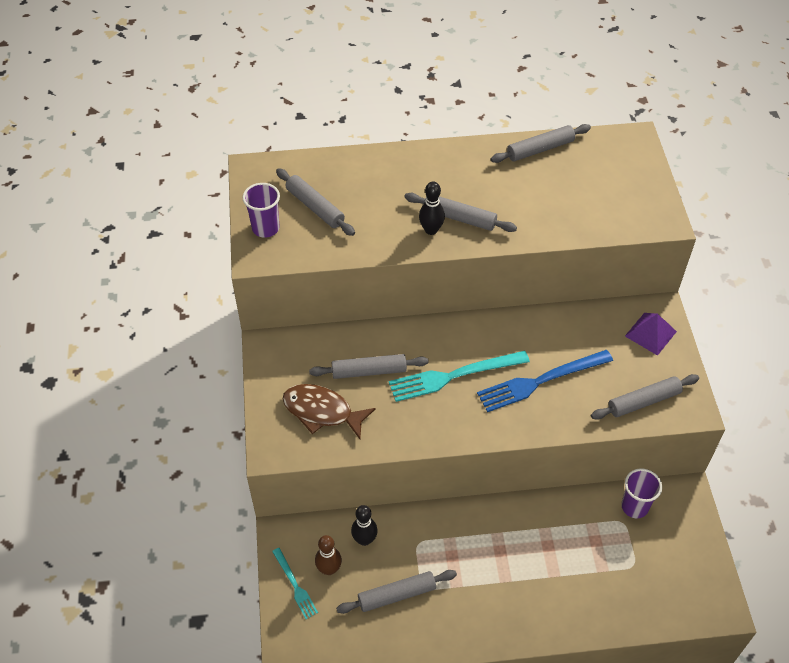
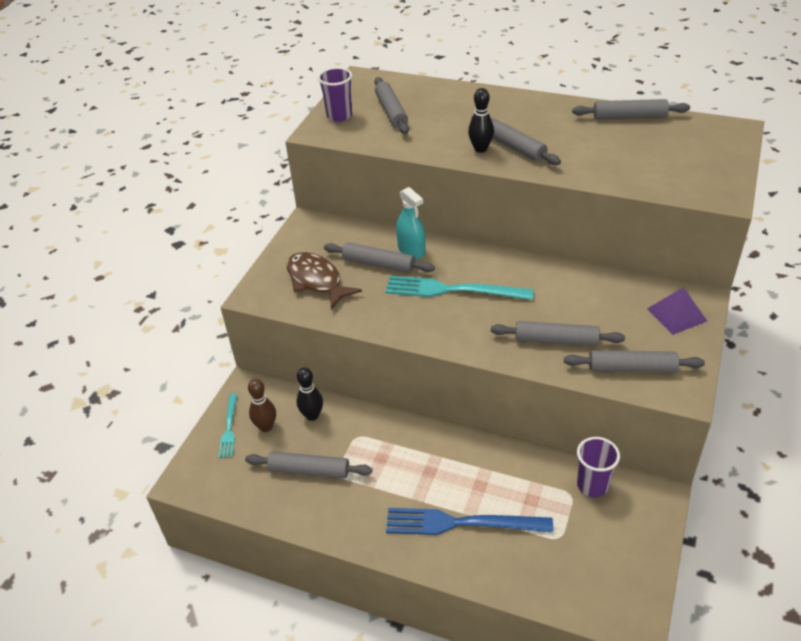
camera: 30 degrees right, 10 degrees down
(390, 344) = (411, 250): none -> turquoise spray bottle
(540, 381) = (534, 319): blue fork -> blue fork (461, 523)
(570, 396) = (556, 340): none -> grey rolling pin

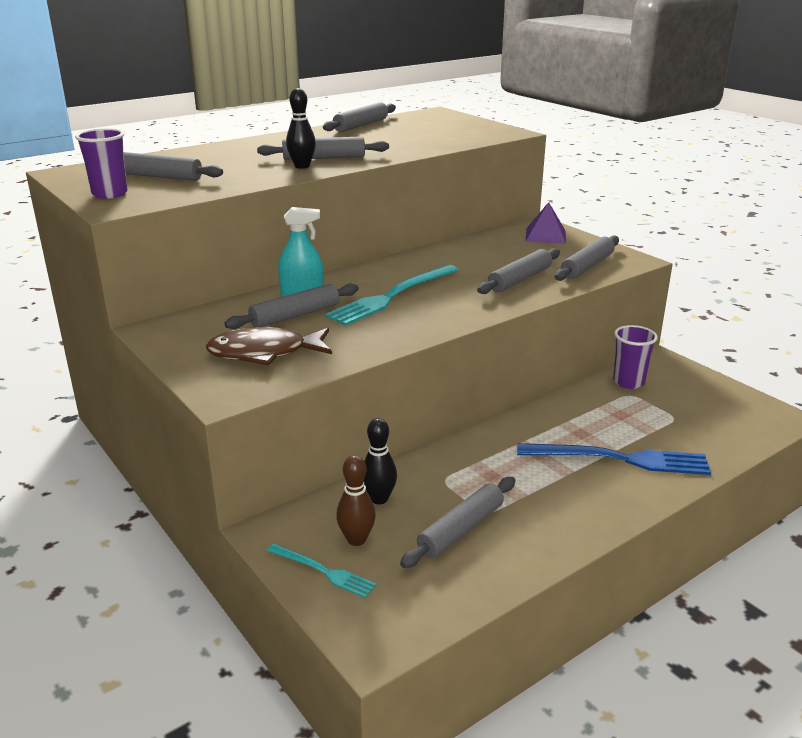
camera: 60 degrees left, 15 degrees down
(461, 523) = (619, 459): blue fork -> blue fork turned 120 degrees counterclockwise

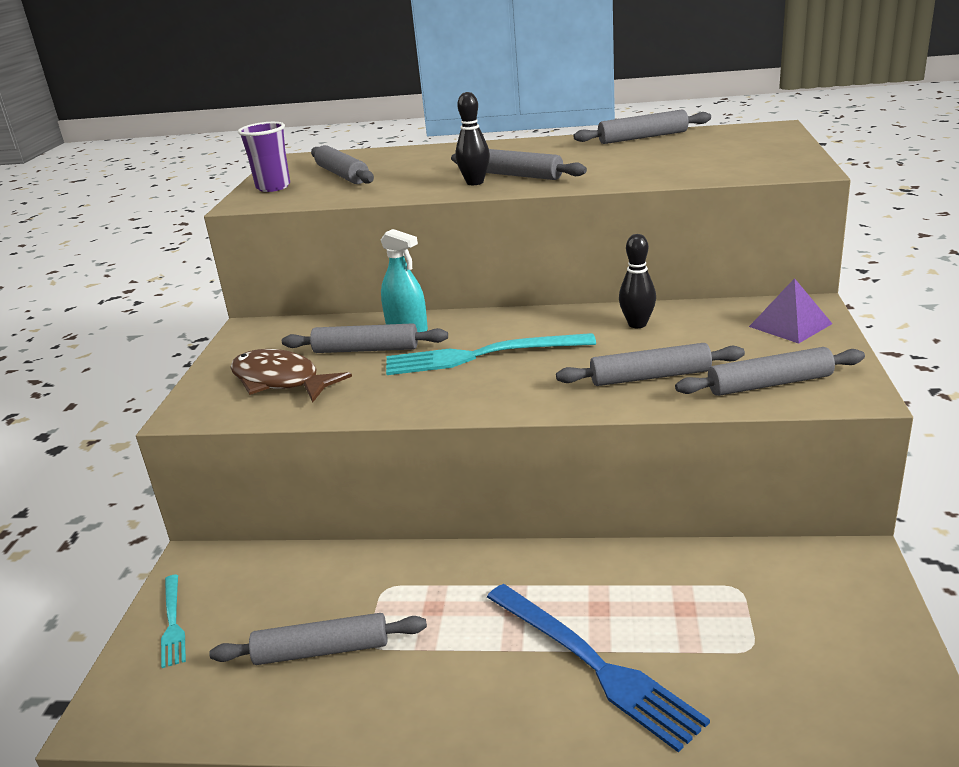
camera: 45 degrees right, 0 degrees up
(356, 539) = (235, 607): brown bowling pin -> none
(379, 499) = (307, 577): black bowling pin -> black bowling pin (637, 324)
(628, 382) = (762, 570): purple cup -> none

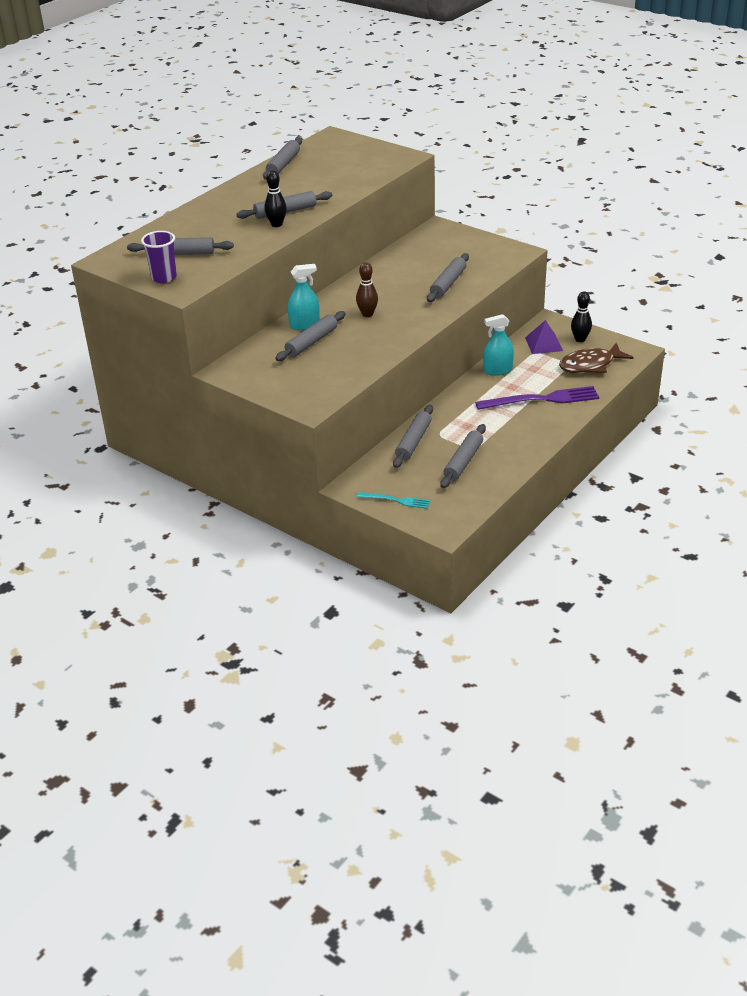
camera: 60 degrees left, 10 degrees up
(280, 381) = (312, 374): brown fish -> brown fish (590, 365)
(481, 355) = (367, 314): turquoise fork -> brown bowling pin
(593, 665) = (542, 399): blue fork -> purple fork
(631, 569) = (498, 370): none -> turquoise spray bottle
(637, 324) = (394, 267): black bowling pin -> black bowling pin (580, 339)
(769, 384) = (489, 263): grey rolling pin -> grey rolling pin (413, 441)
(790, 325) = (448, 237): purple pyramid -> purple pyramid (543, 344)

